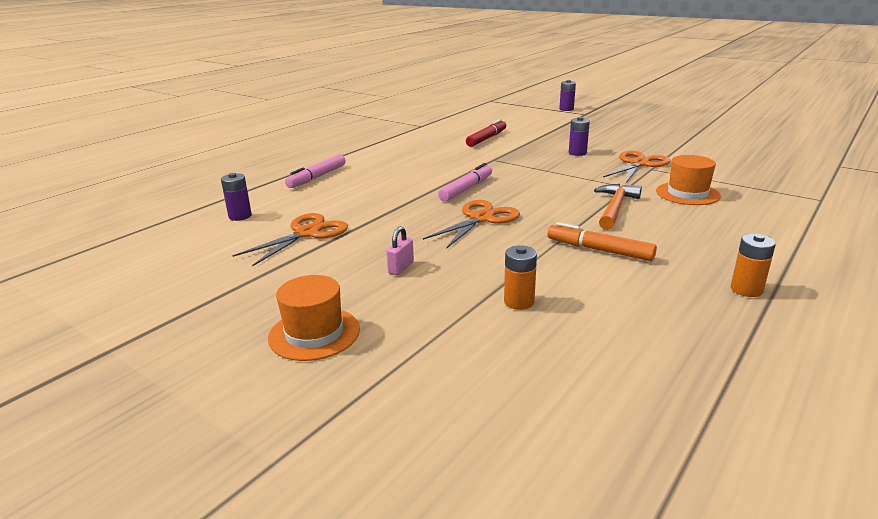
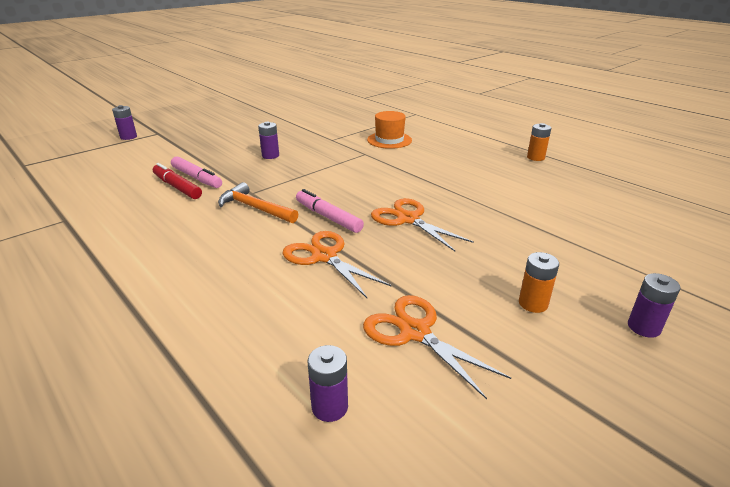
camera: 80 degrees left, 5 degrees up
(314, 333) = (643, 327): orange hat -> purple battery
(317, 177) = (206, 322): pink marker -> pink marker (197, 178)
(401, 268) = (509, 270): pink padlock -> none
(519, 302) = (564, 224): orange battery -> orange battery (533, 303)
(599, 250) = (480, 184): orange marker -> none
(615, 208) = (406, 165): orange hammer -> orange hammer (255, 208)
(639, 164) = (318, 141): orange scissors -> orange scissors (324, 256)

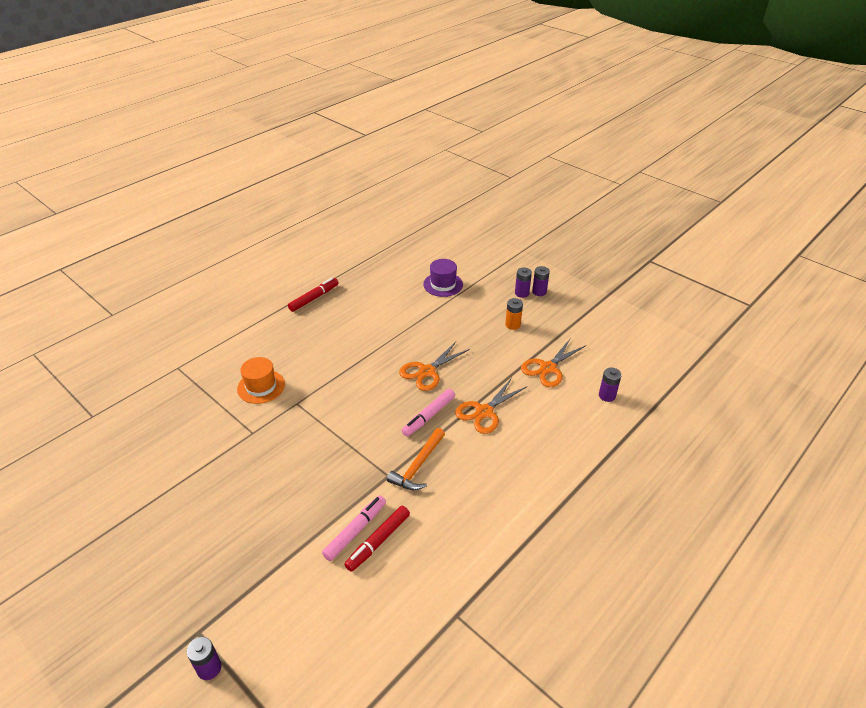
camera: 95 degrees left, 10 degrees up
(270, 156) = (297, 479): purple battery -> purple battery (539, 292)
(535, 157) = (314, 298): orange battery -> red marker
(617, 240) = (443, 284): none -> purple hat

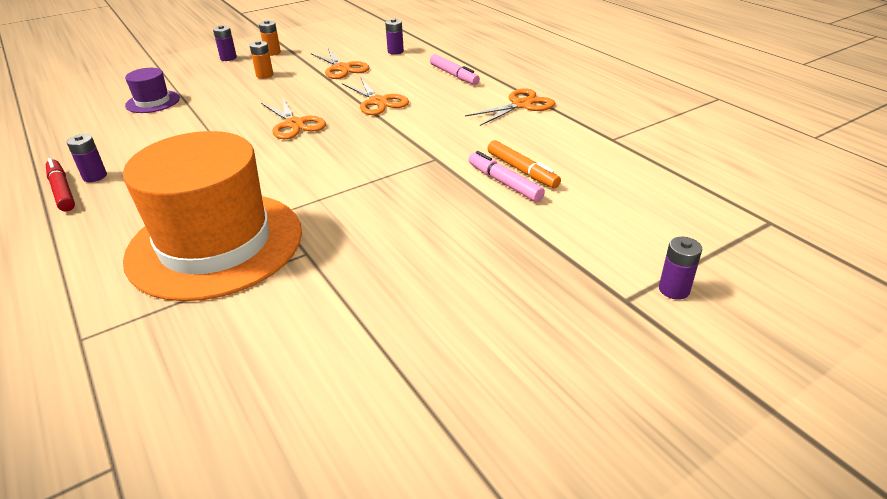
camera: 75 degrees left, 5 degrees down
(261, 386) = (215, 244): orange hat -> orange hat, size x2.30
(378, 541) = (522, 170): red marker -> orange marker
(418, 466) = (431, 141): orange hammer -> none
(429, 416) = (364, 129): pink marker -> pink marker (454, 75)
(513, 524) = (521, 105): none -> orange scissors
(522, 293) = (220, 65): purple battery -> purple battery (95, 176)
(563, 313) = (272, 53): none -> orange battery

